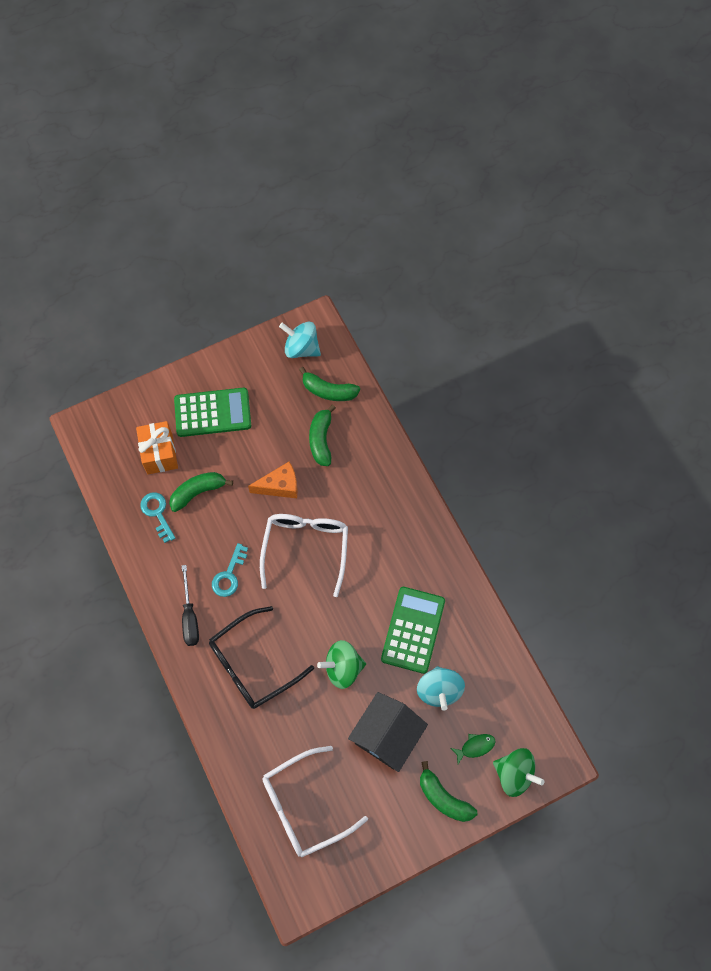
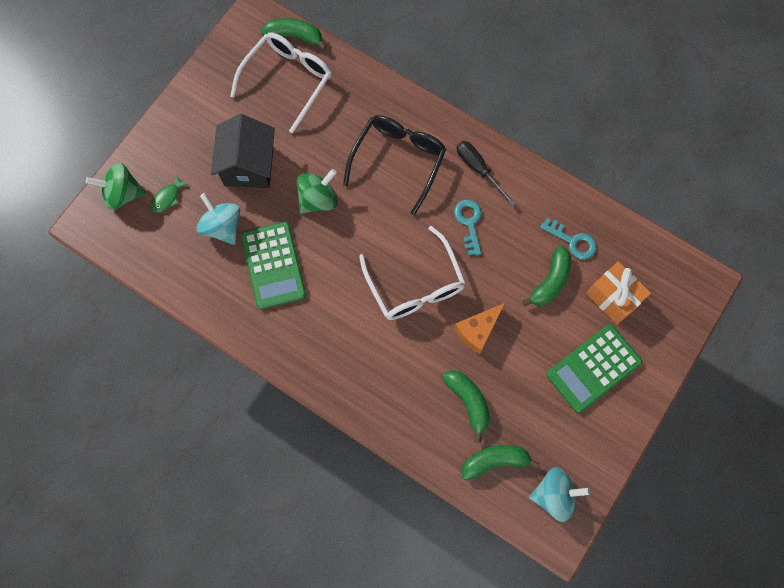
camera: 150 degrees right, 5 degrees up
(443, 798) = (175, 144): green banana -> green banana (294, 36)

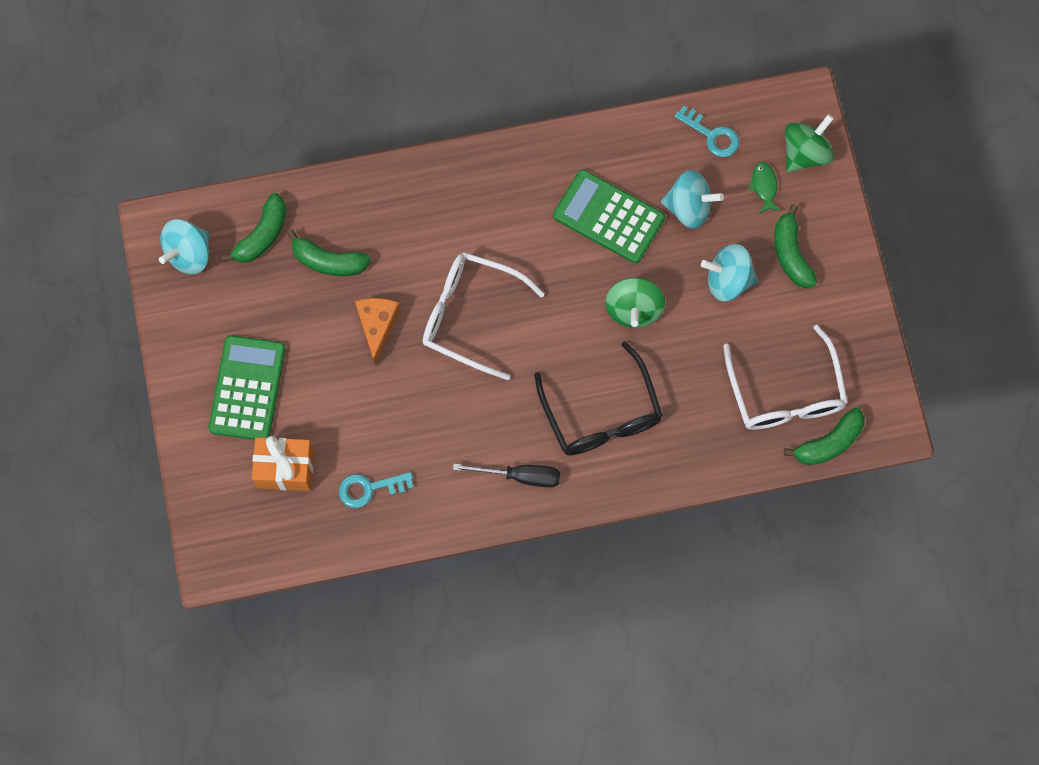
camera: 135 degrees right, 0 degrees up
(249, 166) = (728, 280): black house -> turquoise spinning top
(469, 223) = (479, 416): turquoise key -> turquoise key (711, 135)
(550, 281) = (355, 431): green banana -> green banana (791, 254)

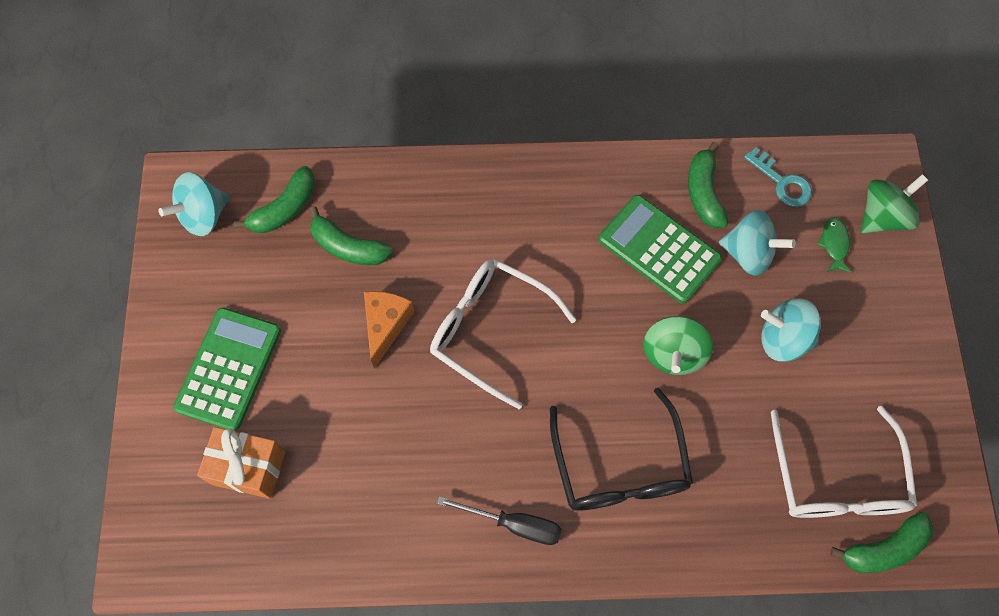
camera: 10 degrees right, 5 degrees down
(369, 488) = (338, 508): turquoise key -> none
(791, 254) = (857, 321): green banana -> green banana (704, 193)

